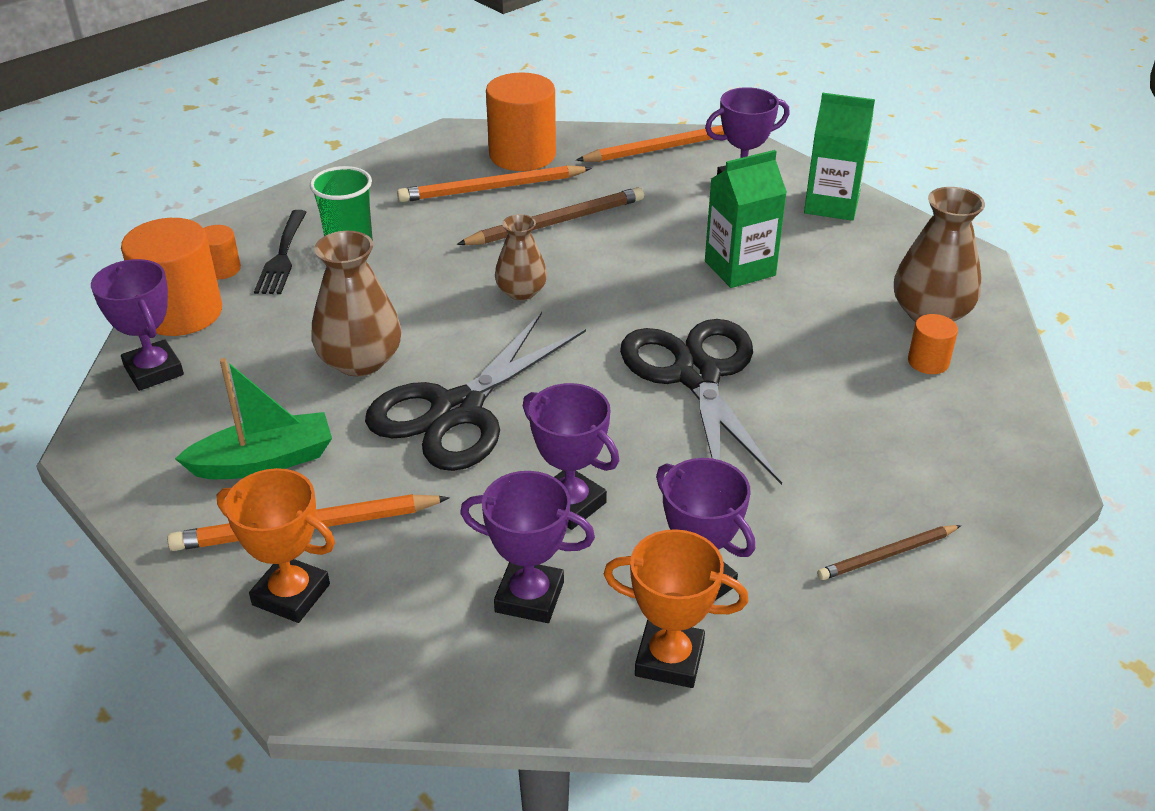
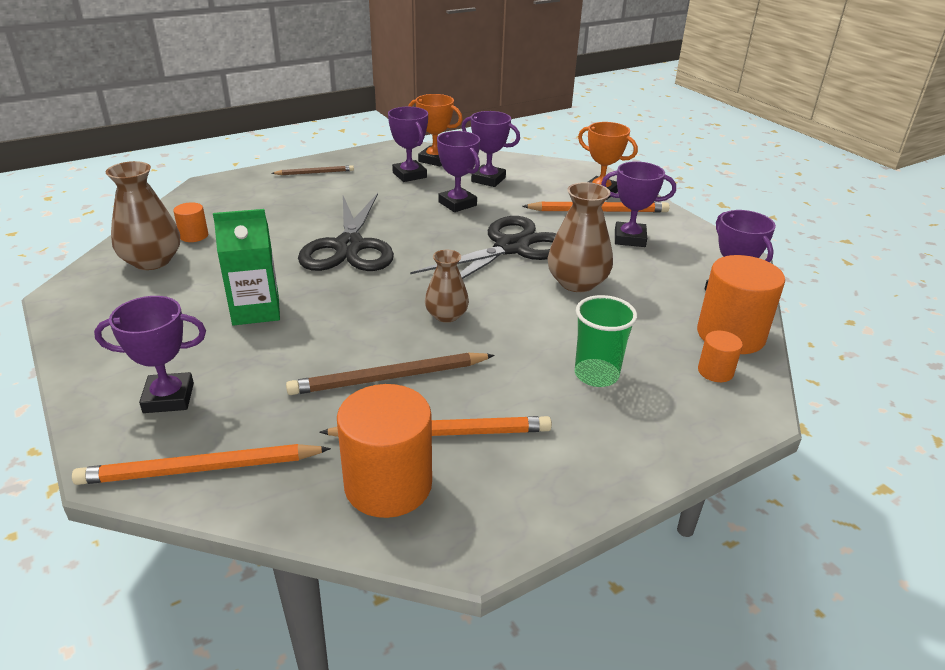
camera: 170 degrees left, 5 degrees down
(264, 461) = (629, 239): green boat -> purple trophy
(282, 255) = (661, 378): black fork -> none
(831, 204) = (108, 359): green carton -> none

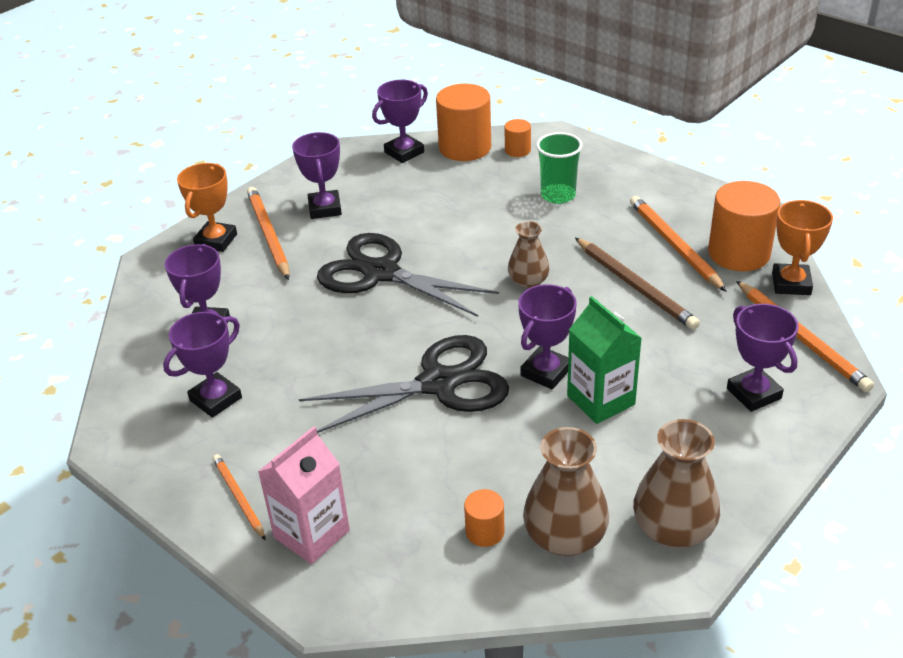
camera: 105 degrees left, 5 degrees up
(262, 187) = (312, 534): none -> pink carton
(315, 173) = (238, 497): brown pencil -> orange pencil
(435, 160) = (153, 391): orange trophy -> orange trophy (791, 284)
(457, 204) = (290, 334): purple trophy -> purple trophy (546, 372)
(577, 282) = (428, 224): brown vase -> brown vase (673, 529)

